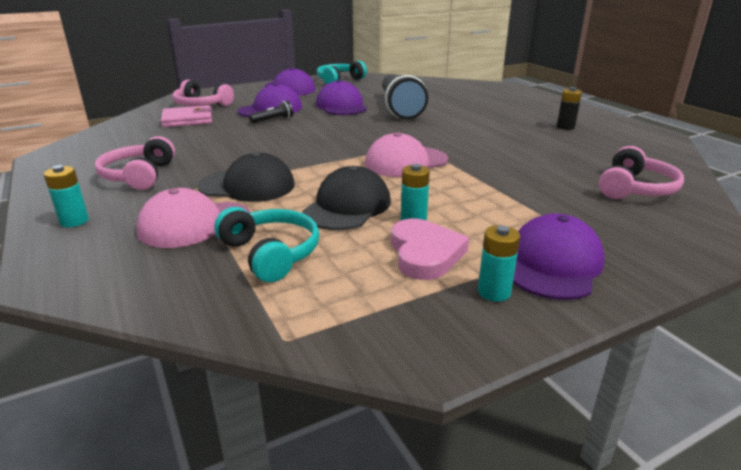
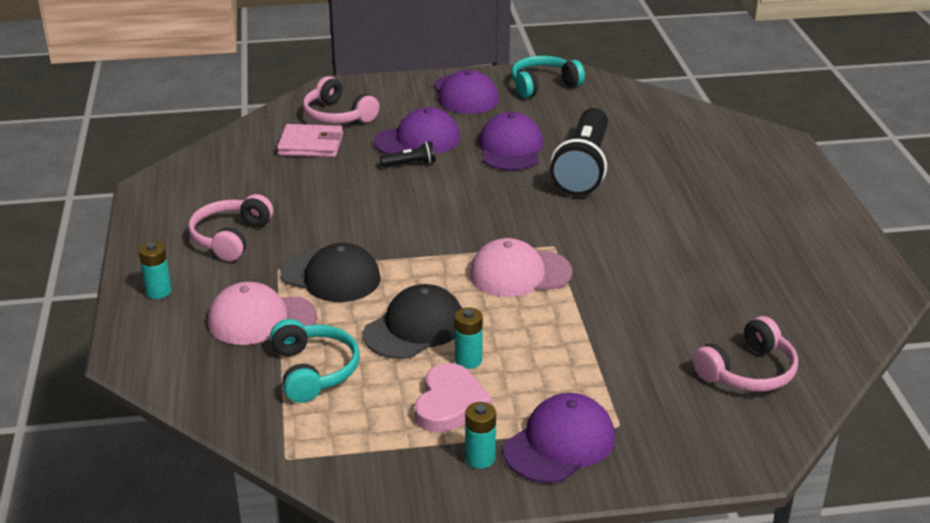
camera: 20 degrees right, 5 degrees up
(565, 127) = (775, 248): black battery -> none

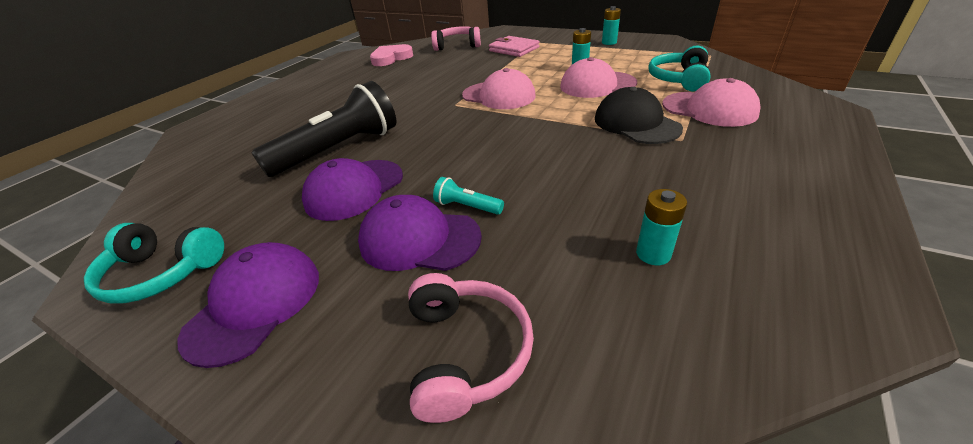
camera: 140 degrees left, 5 degrees up
(158, 291) = (814, 148): turquoise battery -> turquoise battery (653, 254)
(230, 237) = (728, 180): pink headphones -> none
(311, 145) = (559, 293): pink wallet -> pink wallet (514, 49)
(410, 164) = (467, 206): black flashlight -> turquoise flashlight
(414, 328) = (597, 85): black cap -> pink cap
(450, 403) = (606, 57): pink heart -> pink heart (391, 58)
(560, 444) = (568, 41): purple cap -> none

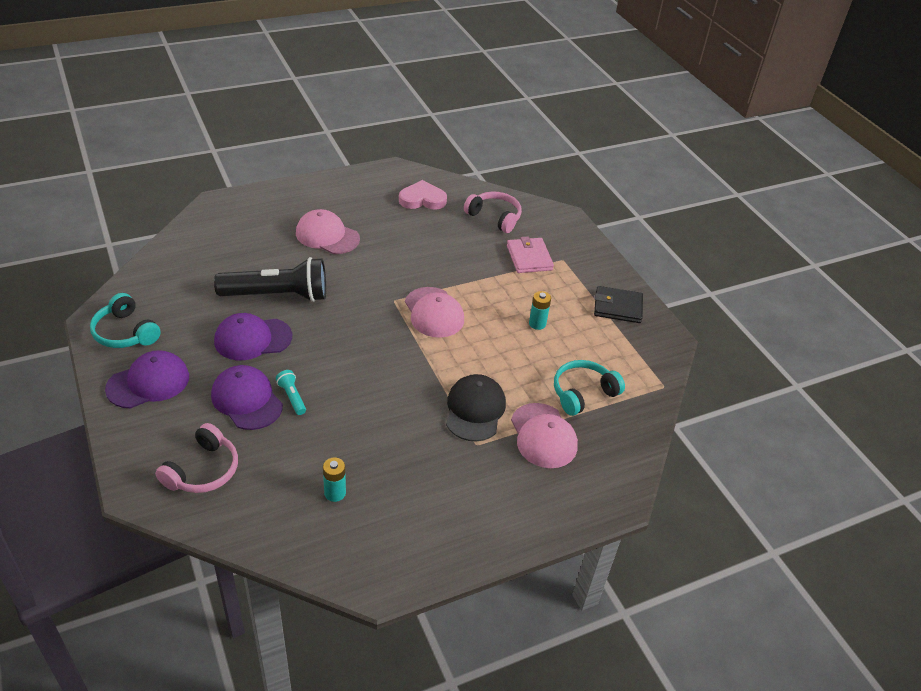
camera: 30 degrees right, 5 degrees up
(597, 85) = (516, 353): pink cap -> pink cap (327, 236)
(609, 42) = (617, 307): turquoise battery -> black wallet

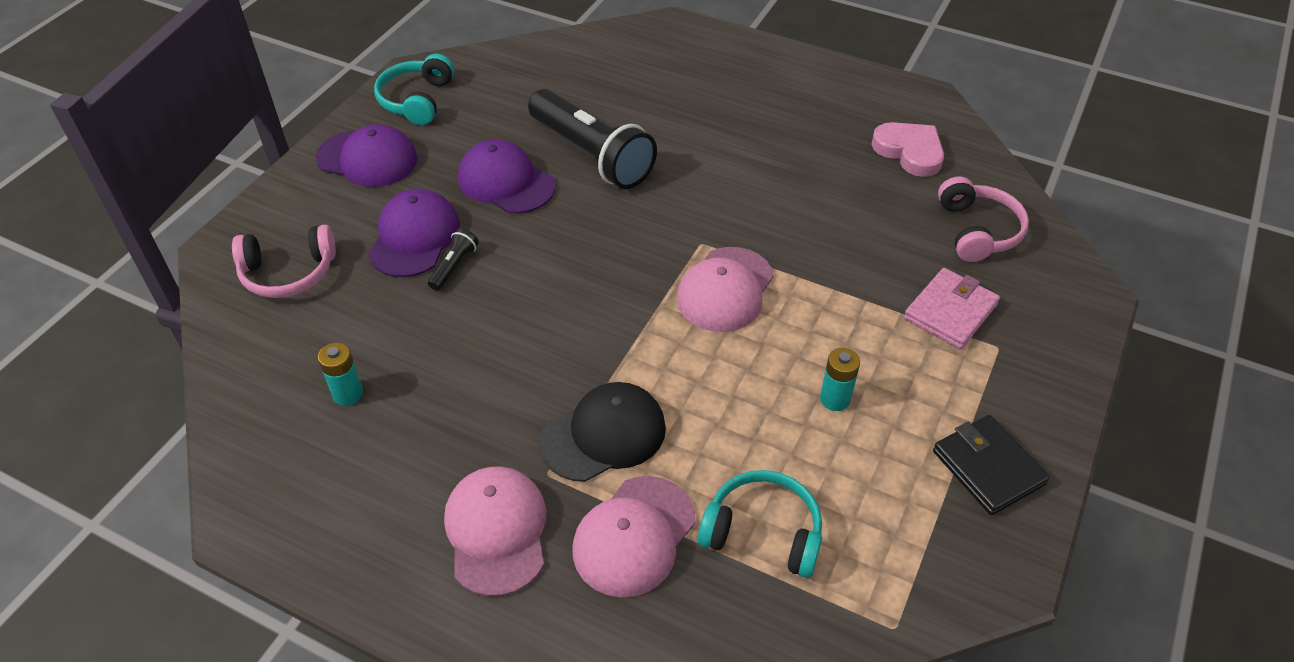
camera: 55 degrees right, 5 degrees up
(292, 397) = (454, 266): turquoise flashlight -> black flashlight
(327, 236) = (733, 125): pink cap -> pink cap (496, 531)

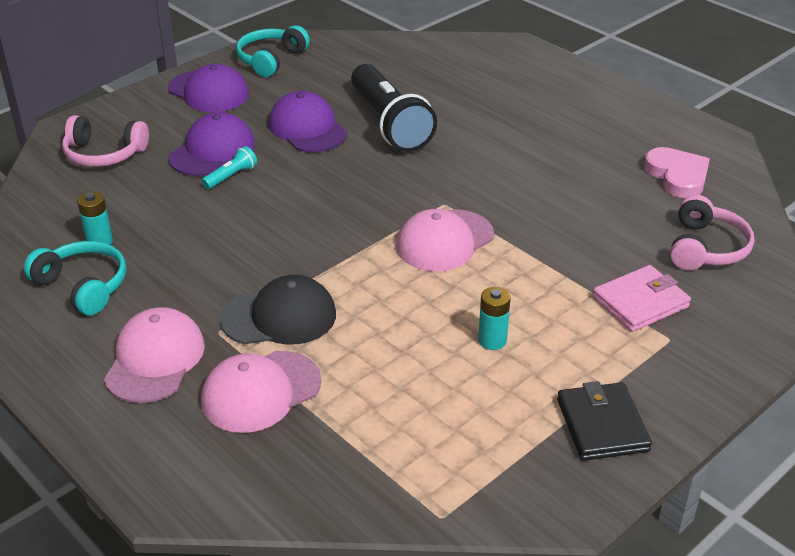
camera: 20 degrees right, 10 degrees down
(454, 266) = (231, 176): black flashlight -> turquoise flashlight
(763, 532) = (369, 418): turquoise headphones -> turquoise headphones (83, 286)

